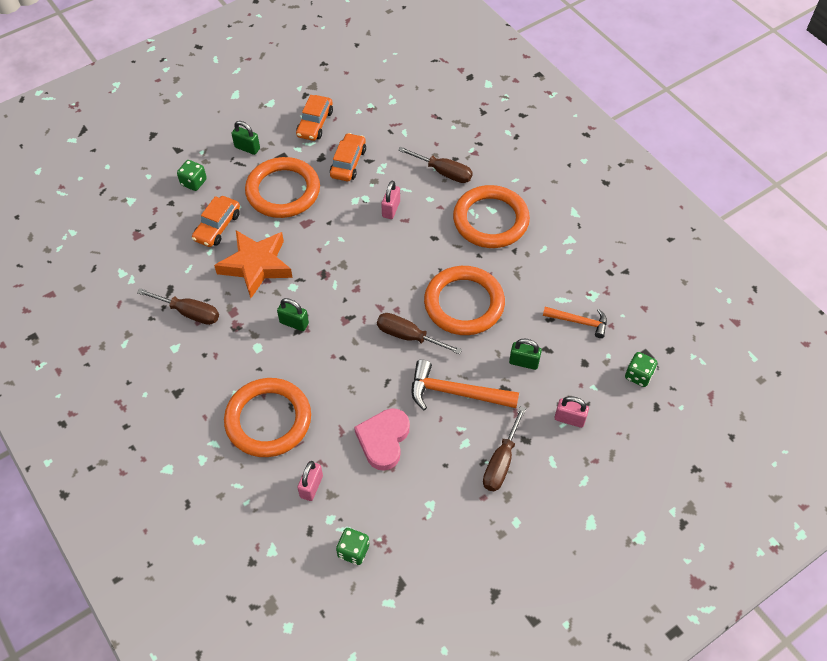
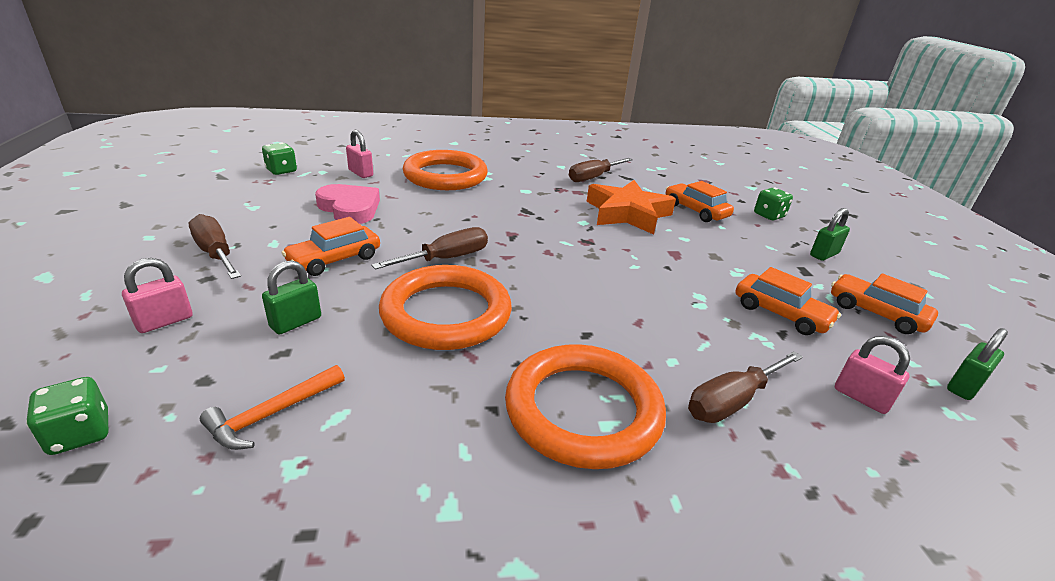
camera: 115 degrees right, 25 degrees down
(283, 191) = (737, 255): orange ring -> none
(294, 323) = (536, 210): green padlock -> green padlock (964, 386)
(391, 209) = (667, 317): pink padlock -> pink padlock (861, 397)
(456, 393) = (334, 260): orange hammer -> orange car

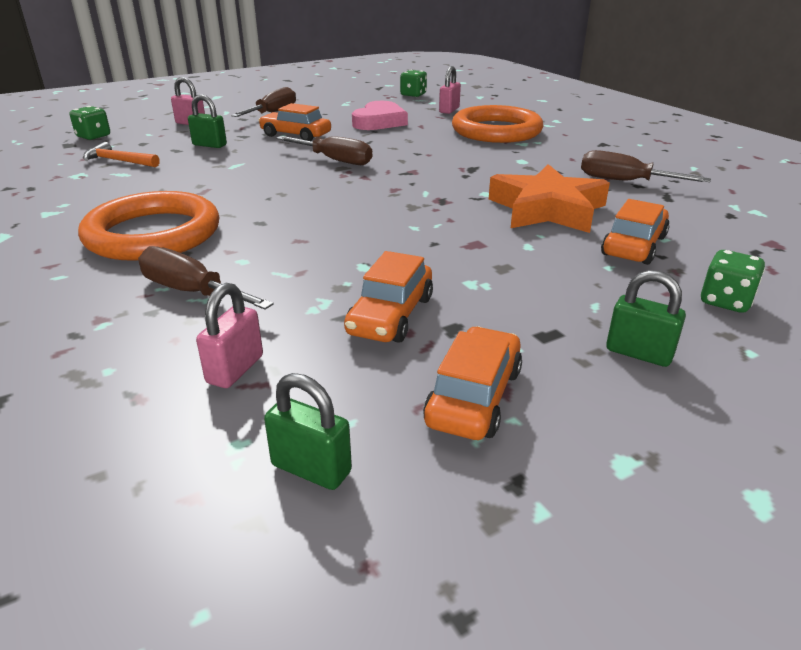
camera: 70 degrees right, 0 degrees up
(446, 313) = (252, 175): orange ring -> none

